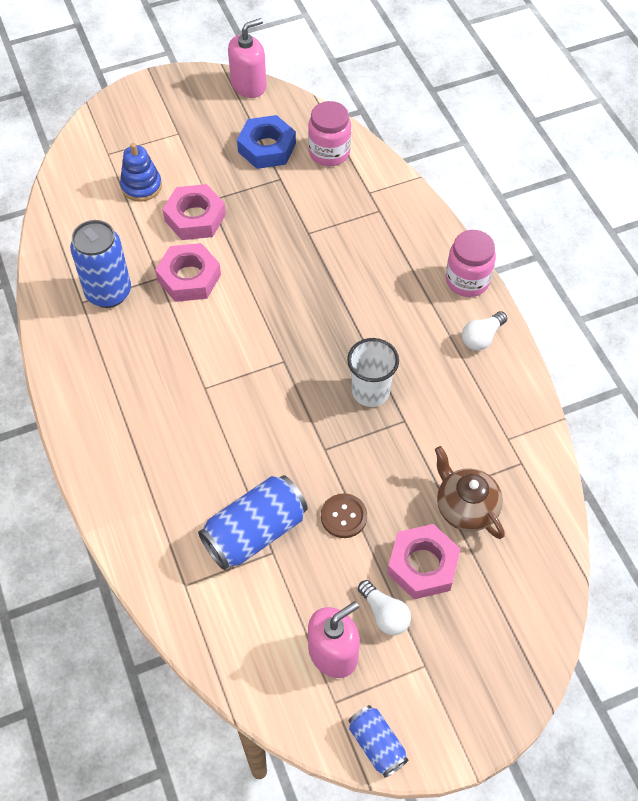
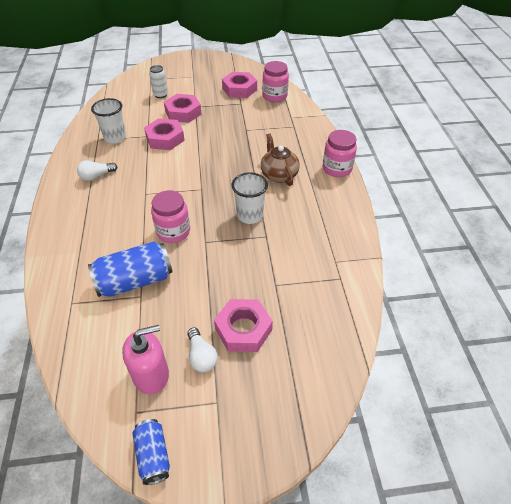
camera: 15 degrees right, 10 degrees down
(108, 292) = (115, 138): blue can -> white cup
(141, 186) = (160, 95): blue stacking toy -> white can
(248, 85) = (242, 63): pink soap dispenser -> none
(267, 148) = (239, 89): blue nut -> pink nut
(274, 443) = (173, 232): none -> pink jar
(344, 516) = (200, 284): brown button -> none
(465, 507) = (289, 298): brown teapot -> brown teapot (279, 175)
(481, 338) = (336, 200): white light bulb -> white light bulb (96, 176)

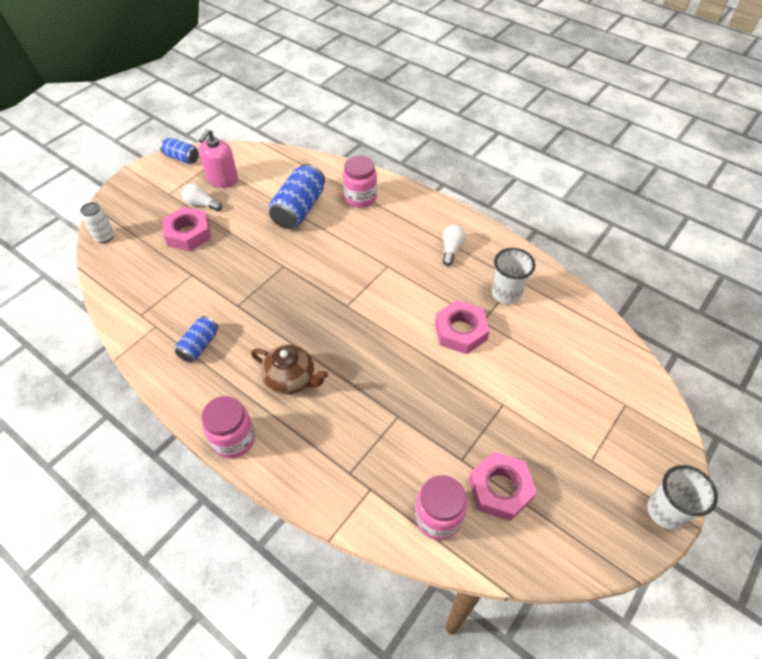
camera: 135 degrees right, 5 degrees up
(160, 95) = (568, 388): white can -> white can (104, 237)
(173, 232) = (318, 255): pink jar -> pink jar (360, 198)
(183, 112) = (500, 382): pink nut -> none
(250, 215) = (271, 313): white cup -> white cup (665, 511)
(315, 227) = (199, 345): none -> blue can

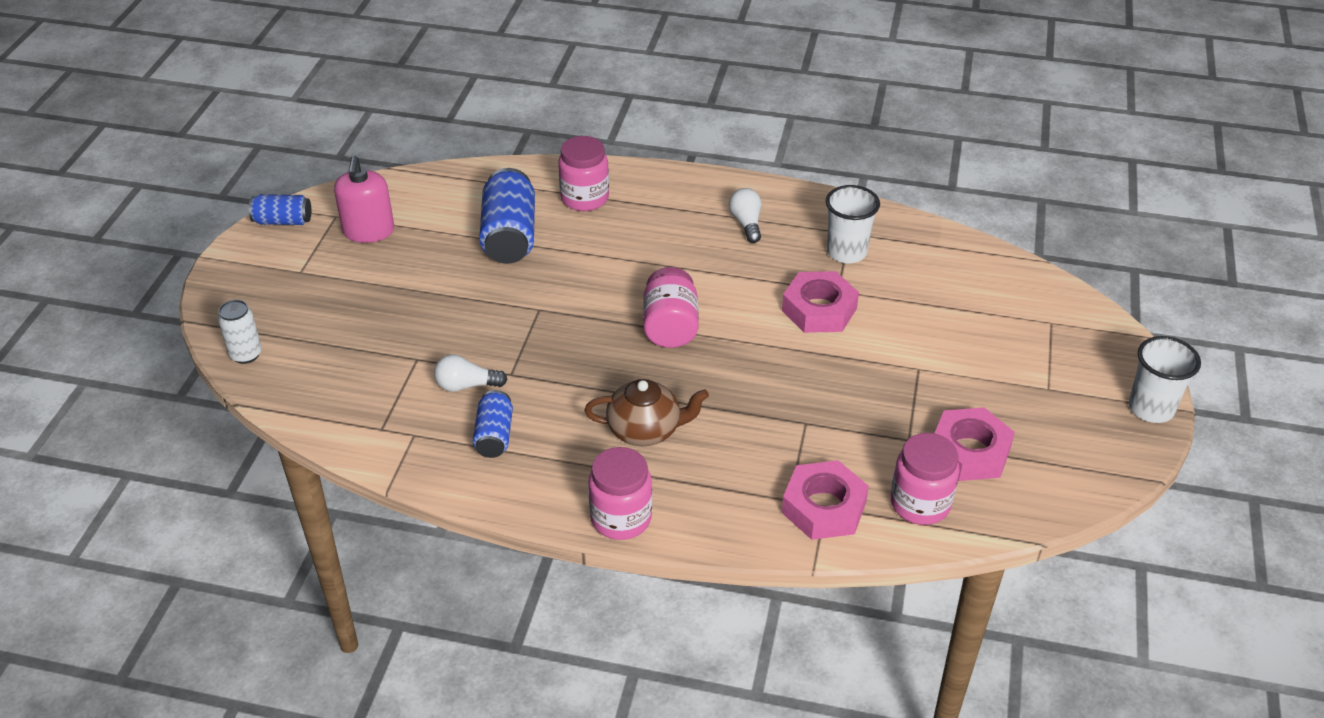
camera: 25 degrees left, 10 degrees down
(188, 233) = (372, 312): pink nut -> pink nut (824, 507)
(201, 204) = (362, 271): white light bulb -> white light bulb (466, 385)
(354, 308) = (670, 327): none -> pink jar

